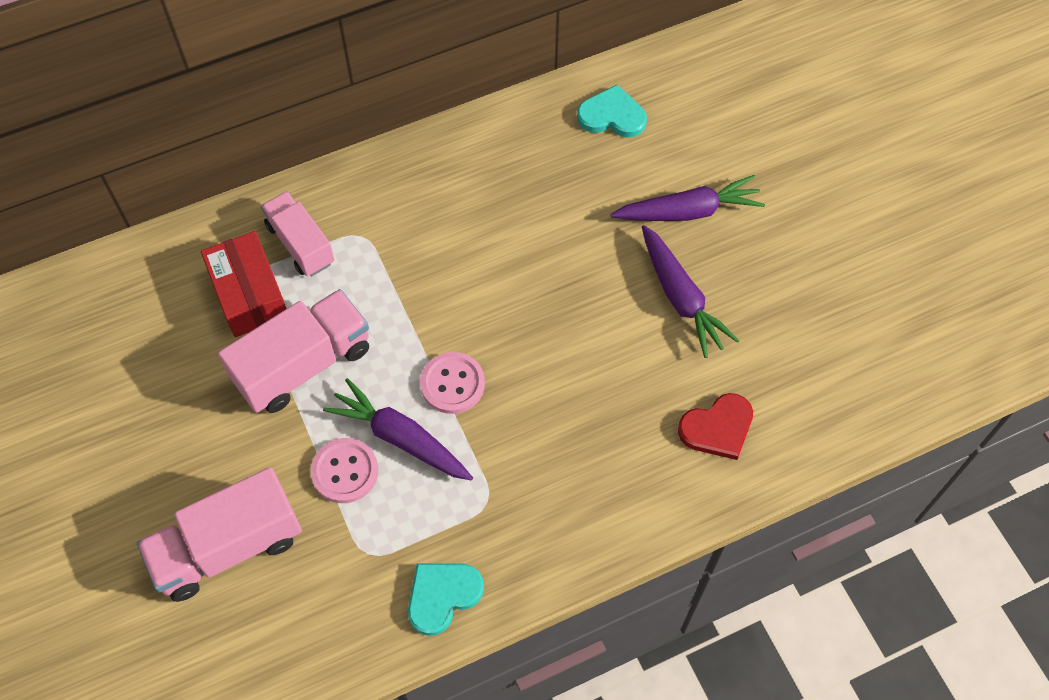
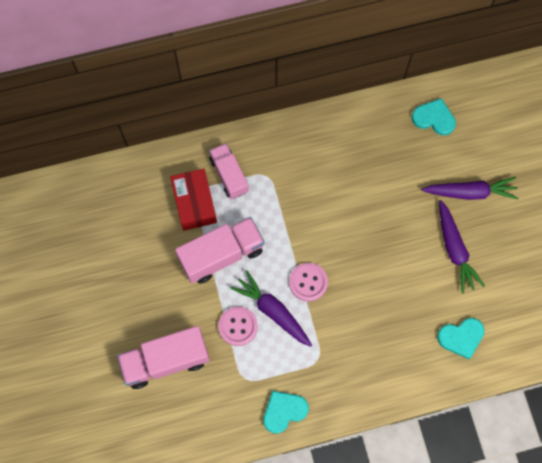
camera: 10 degrees right, 10 degrees up
(717, 428) = (461, 337): red heart -> turquoise heart

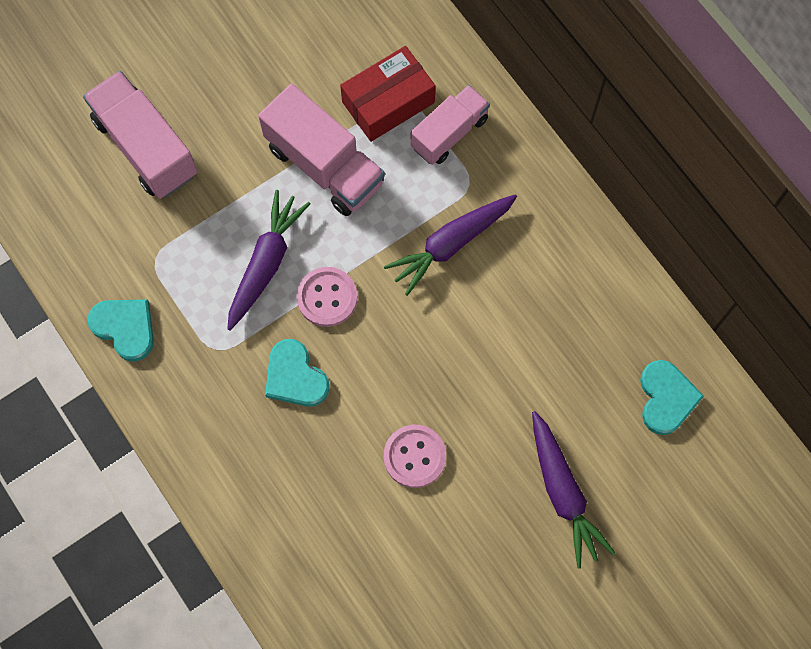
camera: 70 degrees right, 0 degrees up
(238, 326) = (227, 223): pink button -> pink button (414, 456)
(454, 249) = (459, 497): purple carrot -> purple carrot (451, 244)
(461, 337) = (321, 549): turquoise heart -> turquoise heart (295, 376)

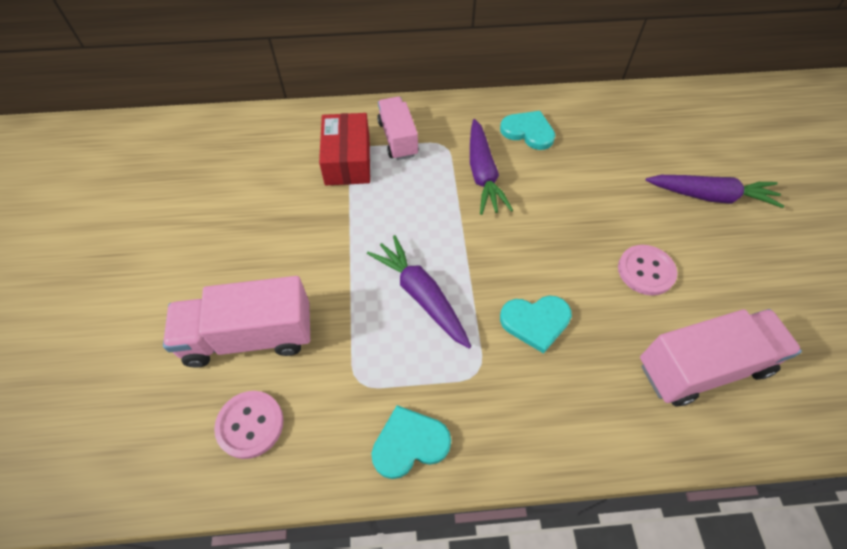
camera: 60 degrees left, 15 degrees down
(324, 165) = (366, 218): pink truck -> pink truck (702, 367)
(327, 297) = (478, 267): pink button -> pink button (250, 425)
(666, 398) = (659, 117): turquoise heart -> turquoise heart (528, 132)

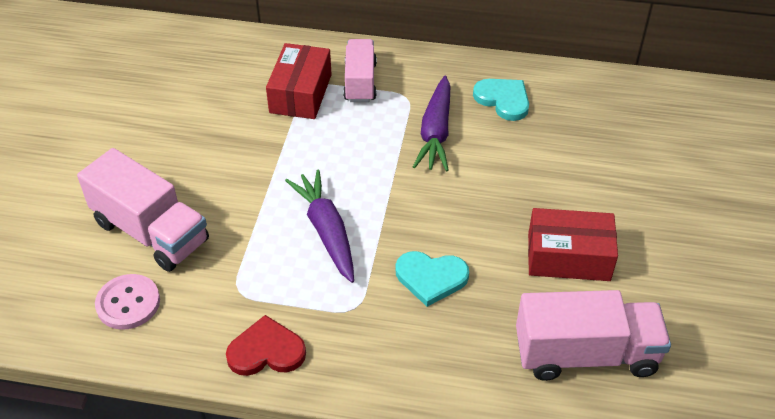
camera: 15 degrees right, 10 degrees down
(249, 336) = (151, 232): pink truck -> pink truck turned 150 degrees counterclockwise
(409, 443) = (266, 351): turquoise heart -> red heart
(646, 271) = (568, 257): pink button -> red box
(710, 196) = (677, 201): purple carrot -> none

